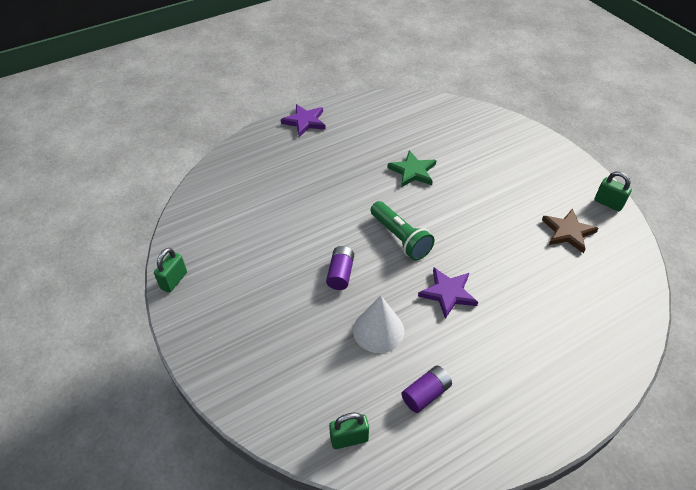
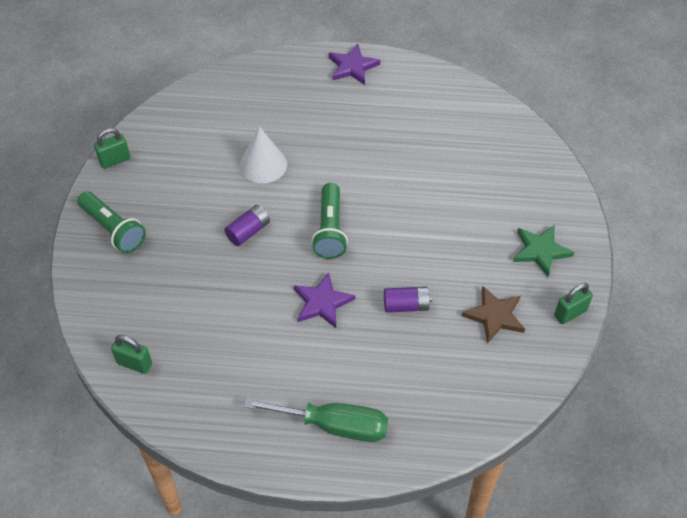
camera: 35 degrees right, 5 degrees up
(224, 337) = (113, 229): none -> green flashlight
(378, 330) = (234, 297): white cone -> white cone (263, 164)
(413, 171) = (406, 172): green star -> green star (541, 251)
(426, 394) = (222, 369): purple battery -> purple battery (406, 305)
(551, 380) = (334, 426): none -> green screwdriver
(608, 203) = (570, 313): green padlock -> green padlock turned 75 degrees clockwise

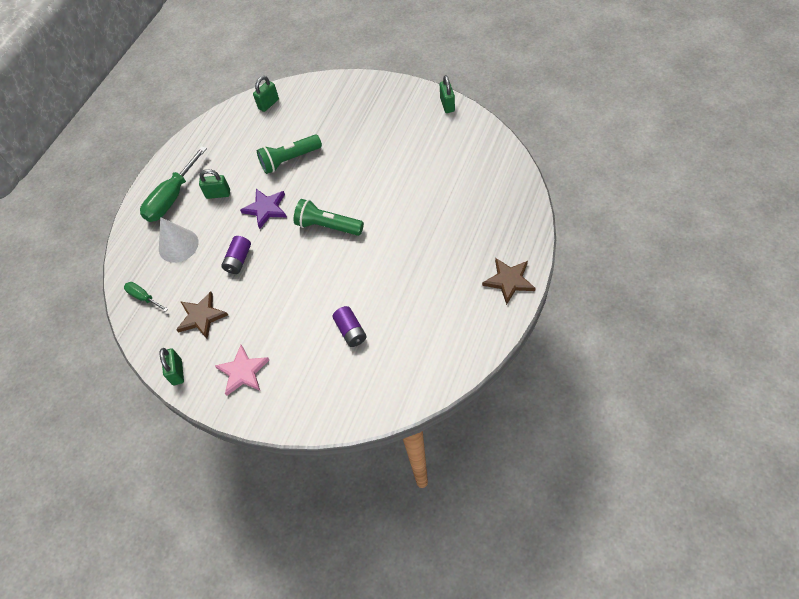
camera: 115 degrees right, 5 degrees up
(113, 229) = (381, 100): green flashlight -> green flashlight (289, 160)
(248, 231) = (347, 175): purple battery -> purple battery (351, 331)
(263, 164) = (410, 194): white cone -> white cone (178, 245)
(313, 368) = (218, 194): none -> green padlock
(352, 67) = (509, 281): purple star -> brown star
(495, 392) = (143, 297): none -> green screwdriver
(541, 251) = (243, 372): green star -> pink star

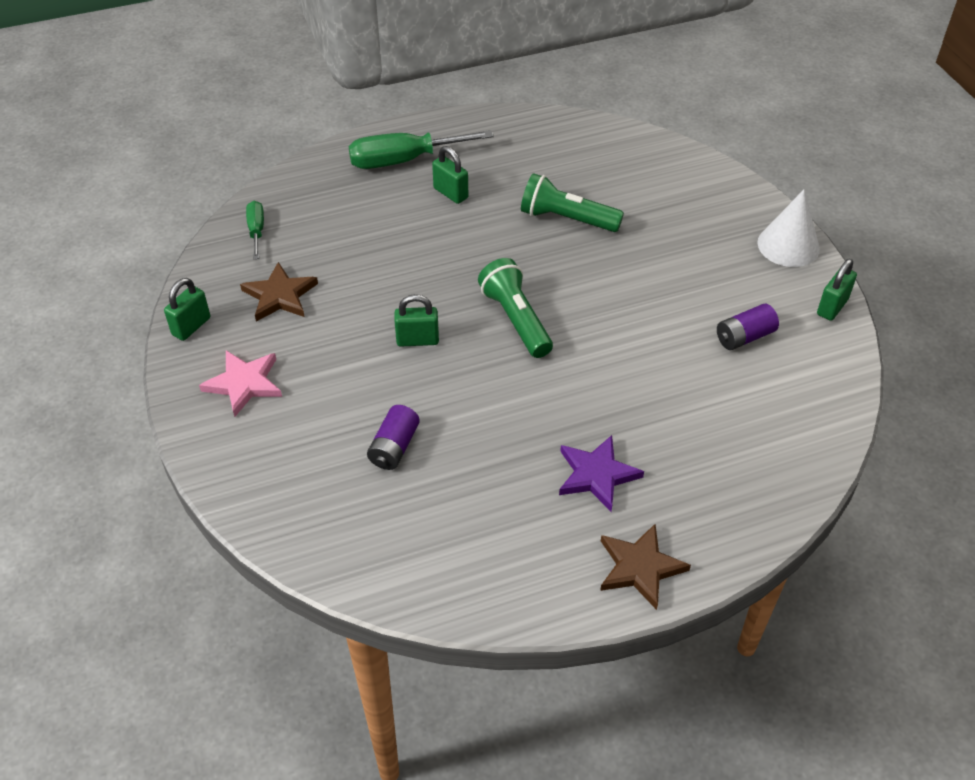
camera: 40 degrees right, 10 degrees down
(178, 245) = (349, 210): white cone -> white cone (788, 245)
(238, 260) = (384, 273): purple battery -> purple battery (744, 337)
(266, 209) = (477, 247): purple star -> purple star (596, 475)
(268, 104) = (620, 145): green padlock -> green padlock (417, 340)

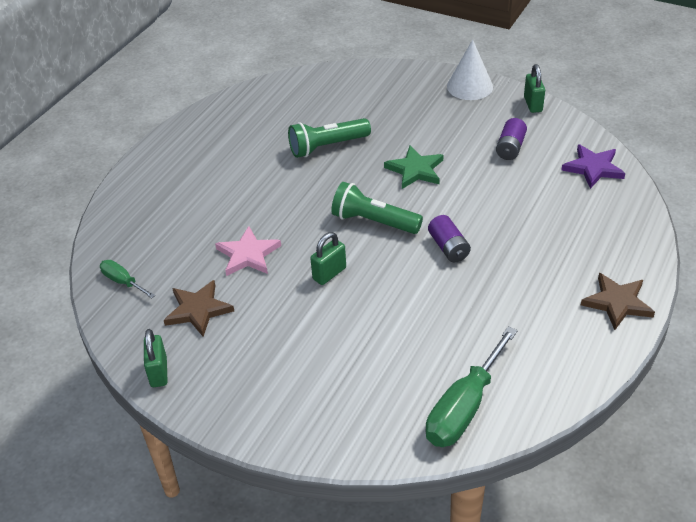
camera: 40 degrees left, 5 degrees down
(244, 383) = (248, 379): pink star -> pink star (248, 255)
(394, 447) = (400, 344): purple battery -> purple battery (448, 247)
(403, 160) = (172, 175): green screwdriver -> green screwdriver (464, 407)
(450, 193) = (232, 176): green padlock -> none
(596, 475) = (532, 273): purple star -> purple star (593, 168)
(619, 296) = (415, 170): none -> green star

